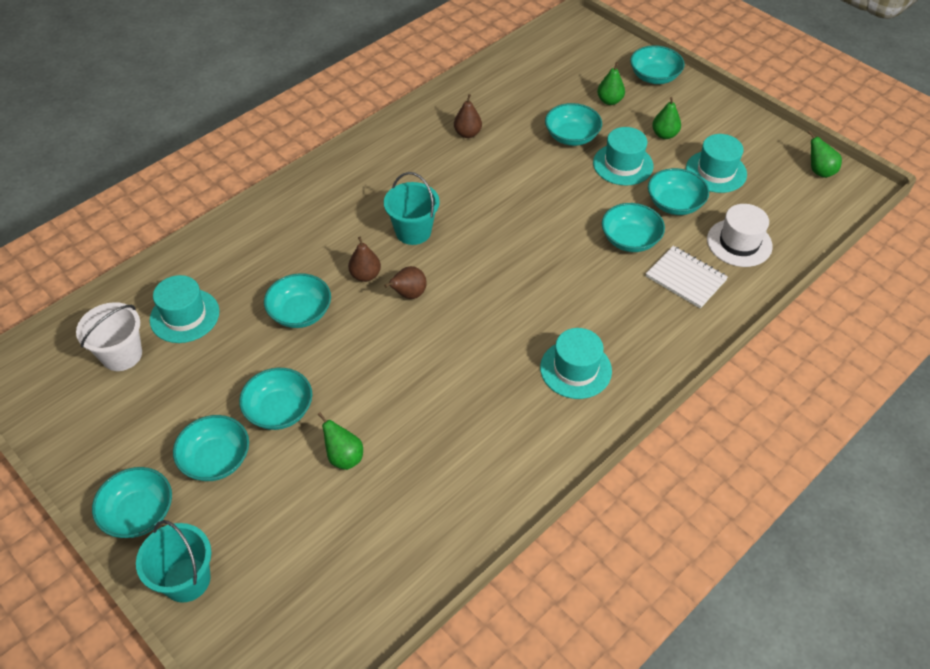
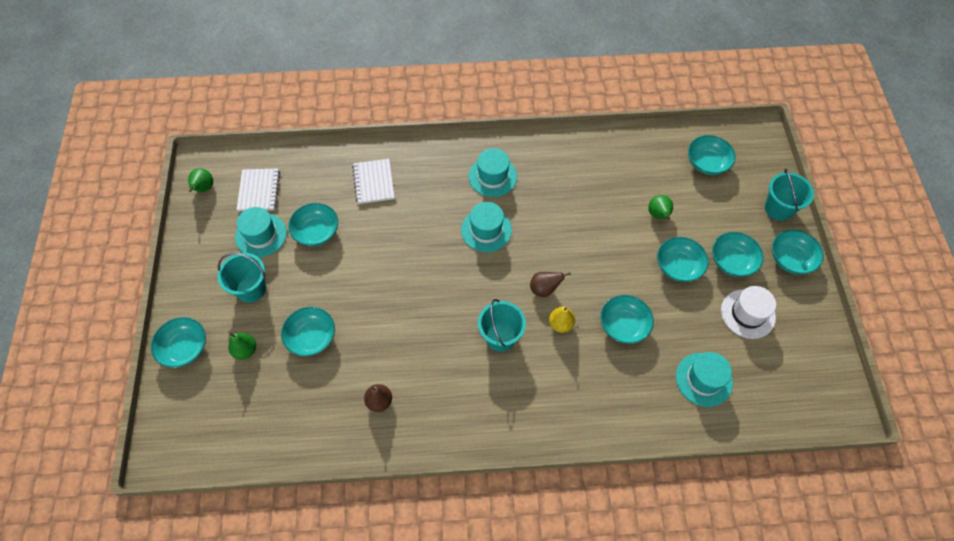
camera: 140 degrees left, 10 degrees up
(122, 355) = (761, 377): white bucket -> none
(365, 275) = (560, 324): brown pear -> yellow pear
(623, 164) = (308, 286): turquoise hat -> turquoise hat (486, 230)
(630, 239) = (373, 228): turquoise bowl -> turquoise bowl (707, 163)
(664, 135) = (251, 289): green pear -> turquoise bucket
(739, 243) = (316, 180): white hat -> white hat (748, 314)
(773, 200) = (259, 191): none -> white notebook

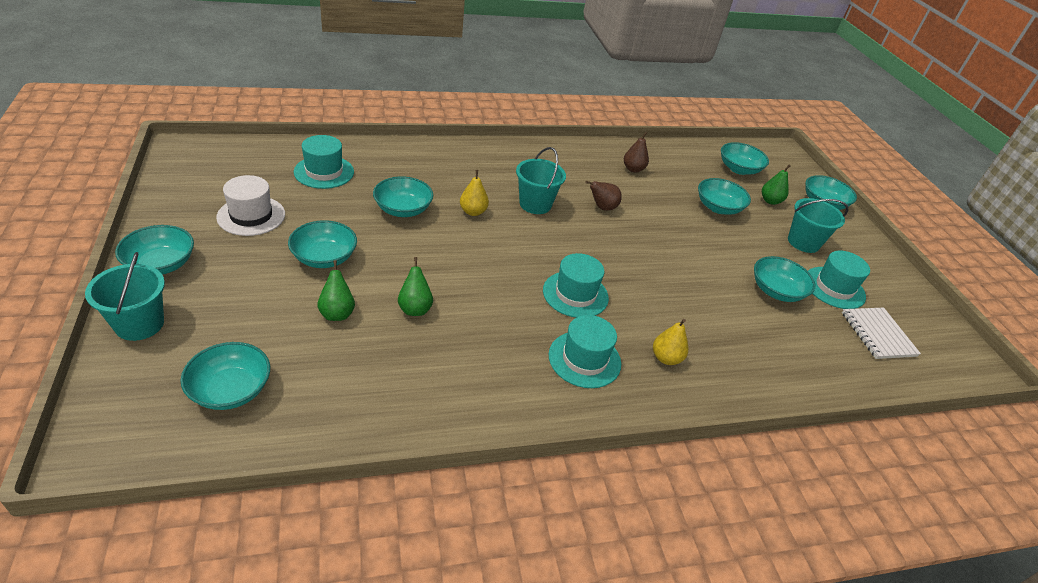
camera: 165 degrees right, 20 degrees down
(204, 188) = (943, 335): green pear -> green pear (415, 308)
(374, 182) = (744, 347): white notebook -> none
(435, 176) = (666, 358): none -> yellow pear
(544, 289) = (493, 239): brown pear -> brown pear (602, 207)
(732, 261) = (248, 262): turquoise bowl -> turquoise bowl (739, 169)

